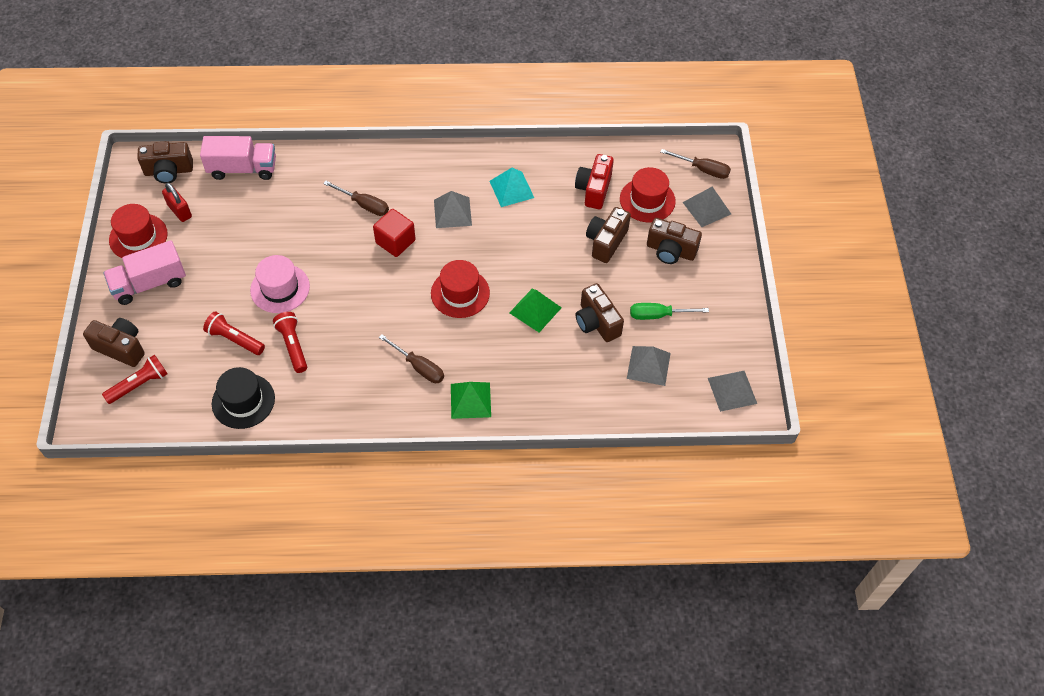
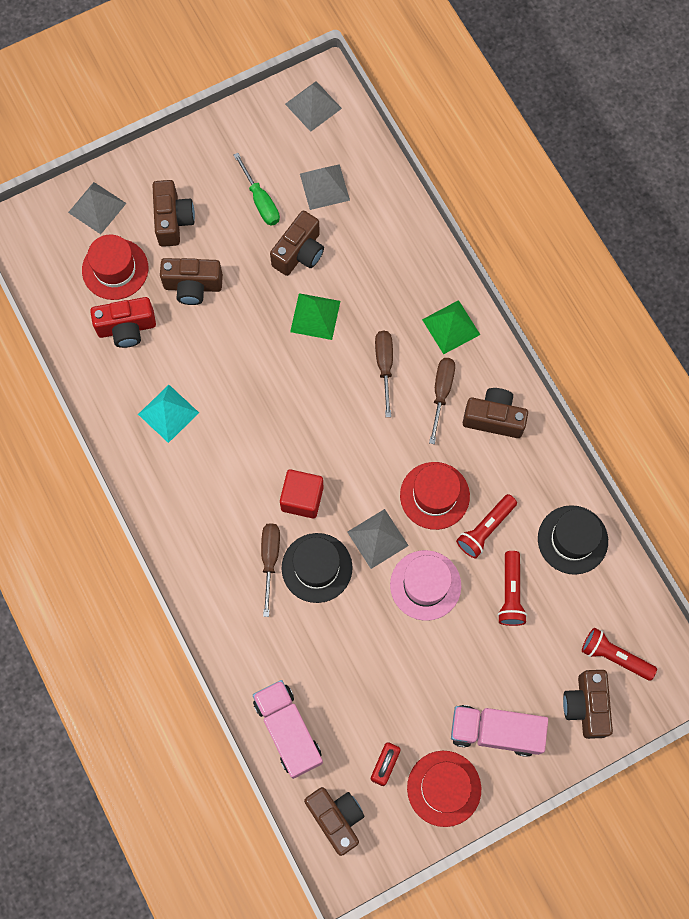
camera: 115 degrees left, 15 degrees up
(149, 283) = (495, 731): pink truck -> pink truck turned 150 degrees clockwise
(339, 229) = (317, 568): none -> black hat
(375, 394) = (494, 418): none -> brown camera
(452, 212) = (232, 459): grey pyramid -> grey pyramid (377, 538)
(460, 293) = (333, 398): red hat -> red hat (434, 495)
(702, 169) = (44, 231): brown screwdriver -> brown screwdriver (384, 366)

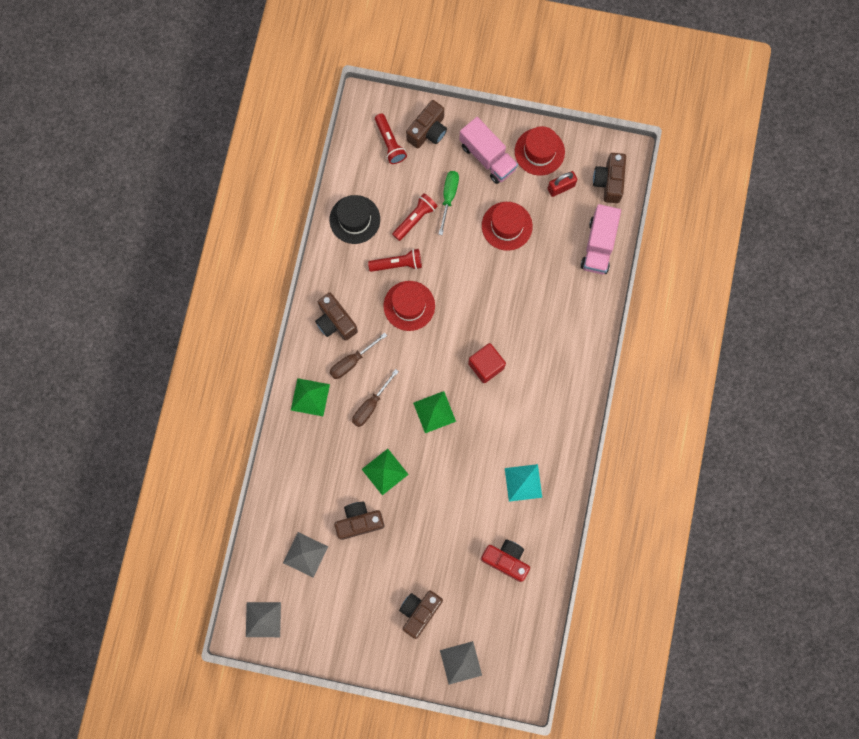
camera: 140 degrees left, 5 degrees up
(115, 269) = (482, 608): red hat -> red hat (507, 226)
(193, 286) = (443, 554): brown camera -> none
(260, 201) = (353, 578): green screwdriver -> green screwdriver (448, 197)
(270, 560) = (533, 345): brown screwdriver -> none
(315, 410) = (434, 412): none -> green pyramid
(317, 568) = (510, 319): black hat -> none
(377, 538) = (462, 308): grey pyramid -> none
(425, 585) = (458, 261): pink hat -> none

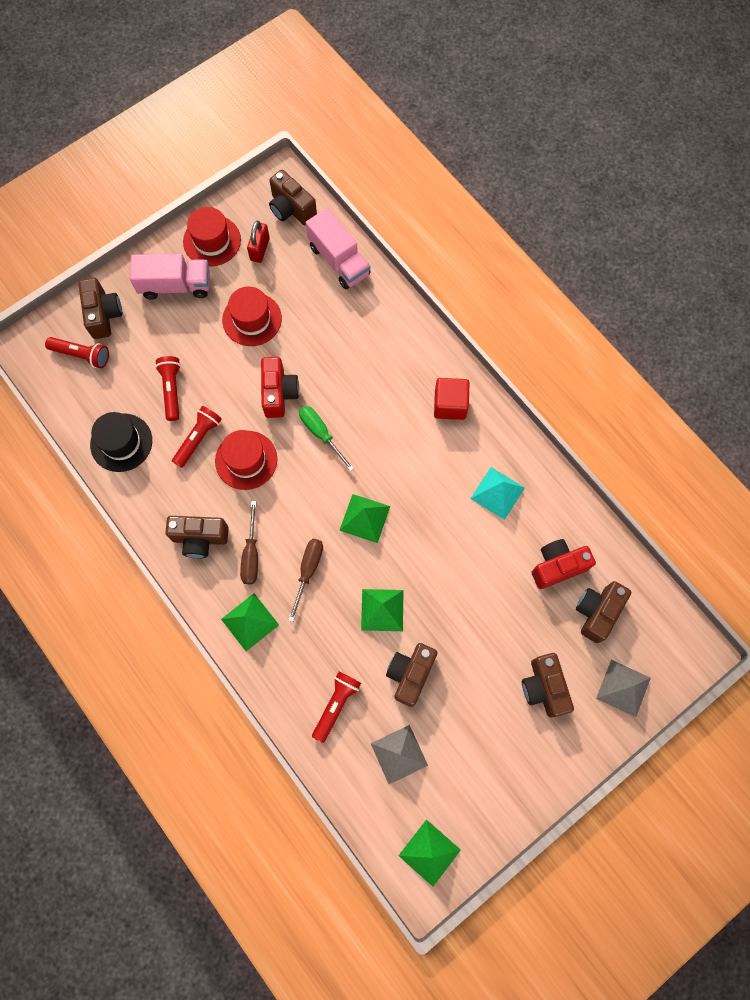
camera: 50 degrees left, 5 degrees down
(263, 619) = (429, 852): grey pyramid -> green pyramid
(303, 492) = (336, 705): none -> red flashlight
(371, 405) = (308, 571): brown screwdriver -> brown screwdriver turned 150 degrees counterclockwise
(448, 197) = (179, 346): green screwdriver -> green screwdriver (321, 434)
(471, 287) = (279, 393): none -> red camera
(486, 366) = (362, 438): red cube -> red cube (450, 405)
(496, 608) = (597, 612): none -> brown camera

